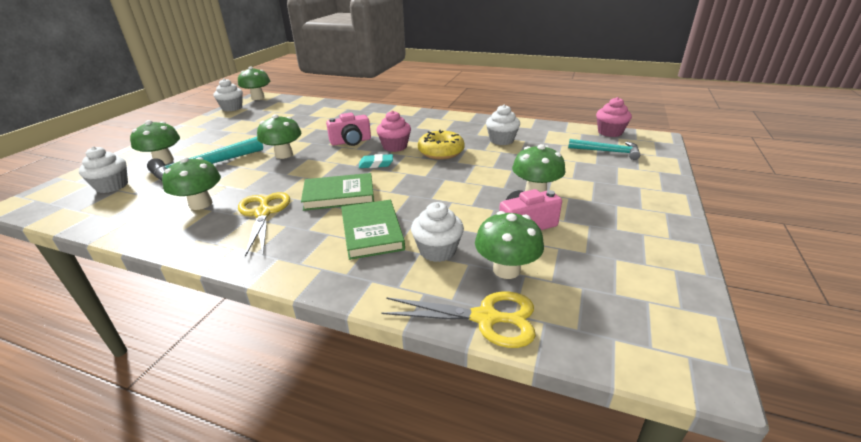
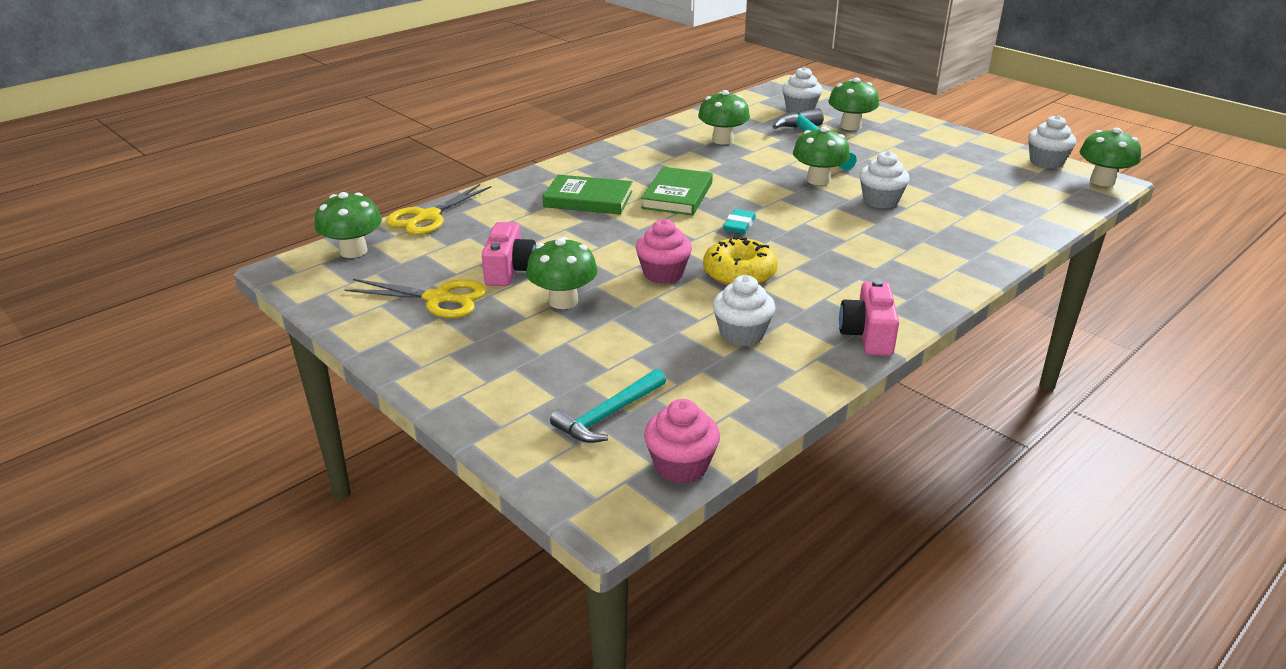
camera: 115 degrees right, 0 degrees up
(263, 213) = (676, 162): yellow scissors -> yellow scissors (438, 299)
(351, 141) = (832, 222): pink camera -> pink camera (868, 335)
(395, 147) = (788, 247): pink cupcake -> pink cupcake (663, 274)
(437, 250) = (525, 219): white cupcake -> white cupcake (880, 201)
(506, 270) = (462, 240): green mushroom -> green mushroom (353, 251)

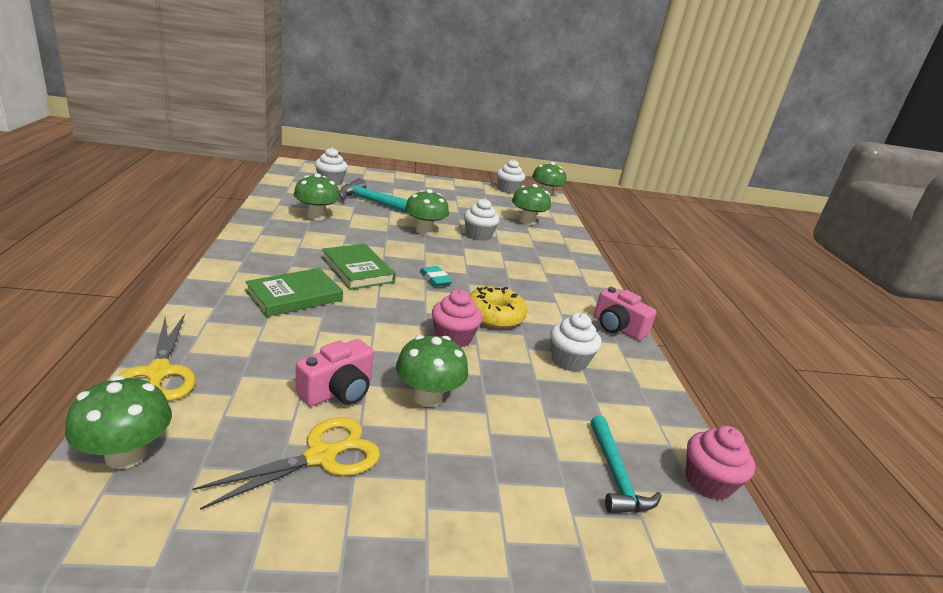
camera: 55 degrees left, 5 degrees down
(509, 270) = (338, 391): pink camera -> pink camera turned 90 degrees clockwise
(850, 126) = (380, 188): green mushroom -> green mushroom (527, 221)

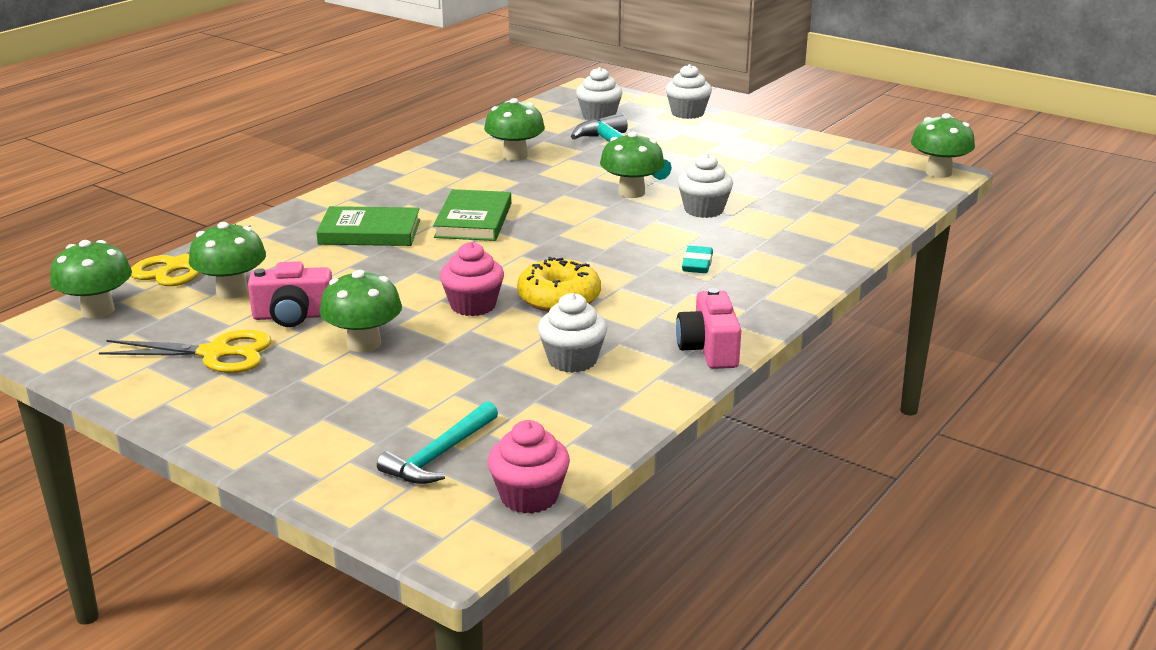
camera: 45 degrees right, 0 degrees up
(435, 279) = (550, 247): turquoise eraser -> turquoise eraser (697, 264)
(508, 190) = (877, 156): white cupcake -> white cupcake (687, 113)
(527, 221) = (824, 204): green mushroom -> green mushroom (232, 291)

